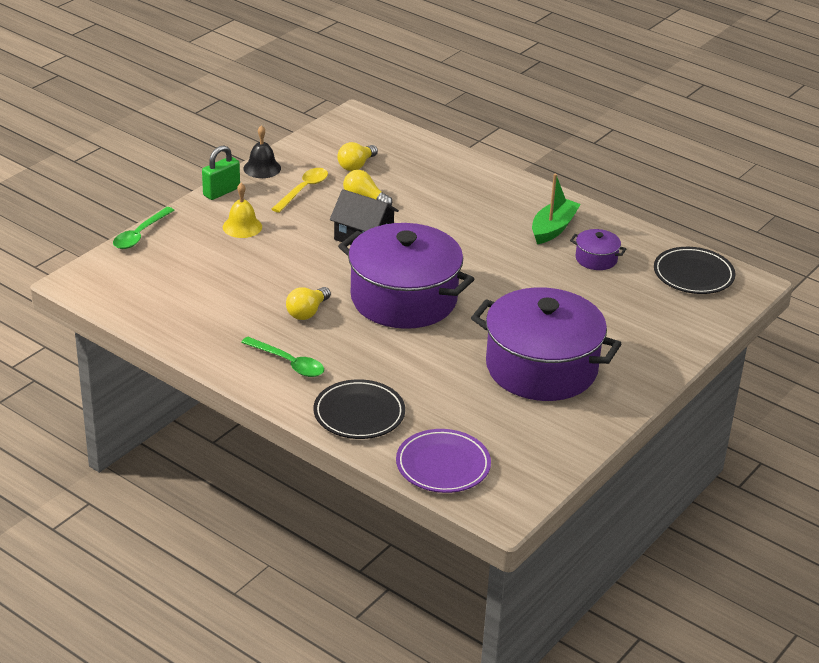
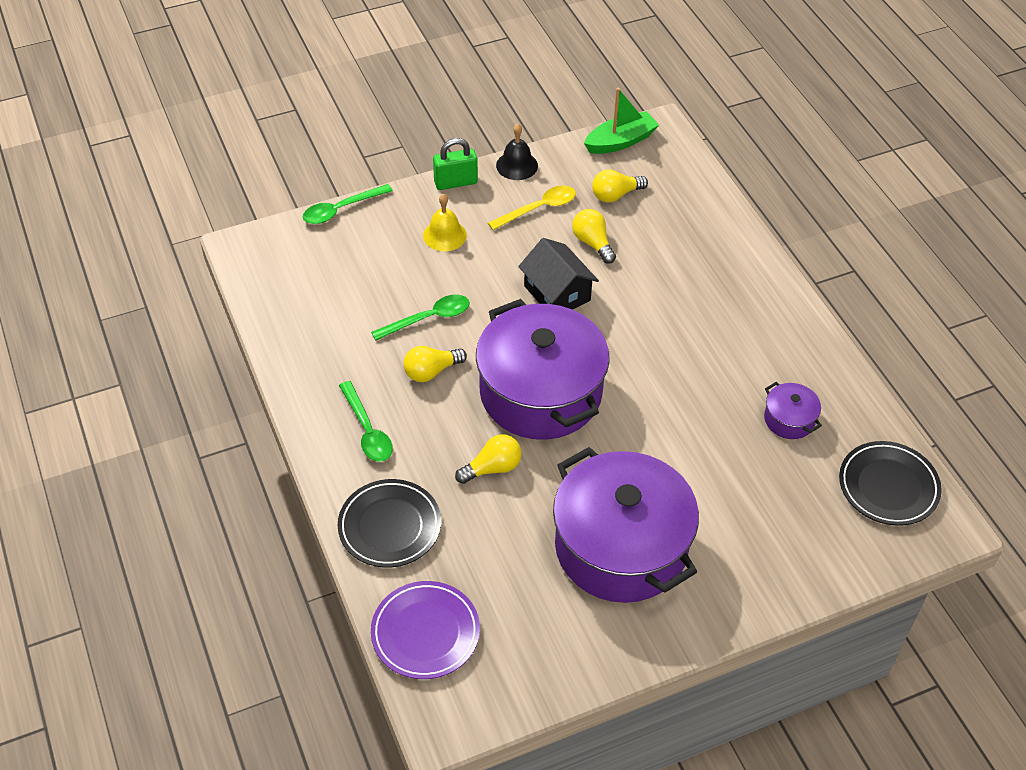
camera: 30 degrees right, 15 degrees up
(276, 281) = (428, 318): none -> green spoon
(407, 354) = (492, 468): none -> yellow light bulb
(553, 228) = (770, 358): green boat -> green boat (620, 141)

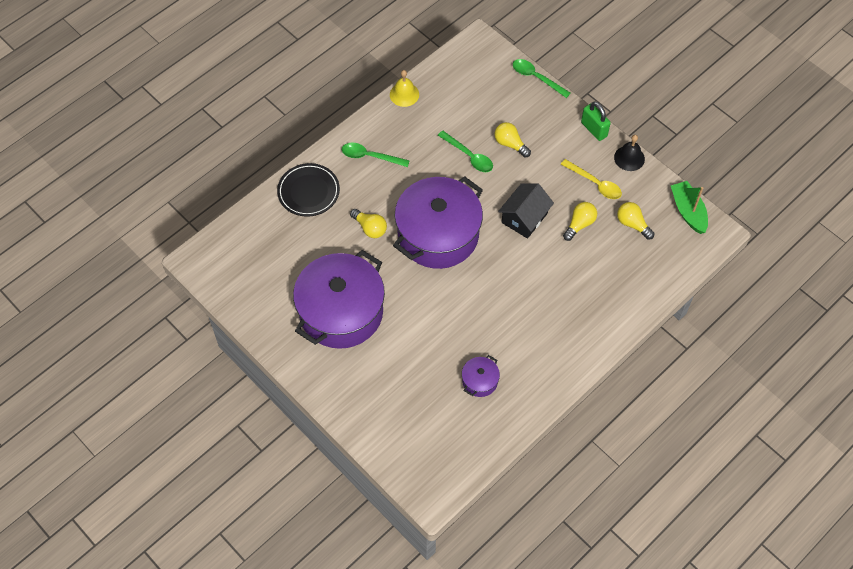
camera: 70 degrees right, 10 degrees up
(367, 430) = (370, 156): green spoon -> green spoon turned 60 degrees clockwise
(425, 633) = (247, 233): purple plate -> none
(431, 371) = (428, 172): yellow light bulb -> yellow light bulb (510, 144)
(444, 235) = (543, 140): yellow bell -> yellow bell (404, 94)
(620, 141) = (688, 211): green boat -> green boat turned 150 degrees counterclockwise
(888, 486) = (450, 453): black plate -> none

